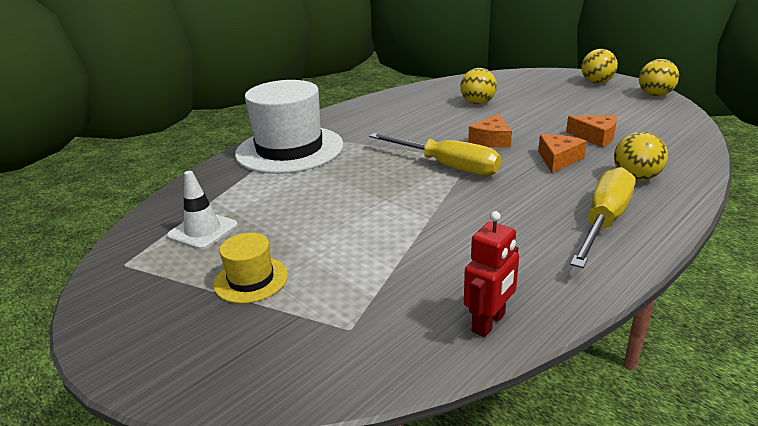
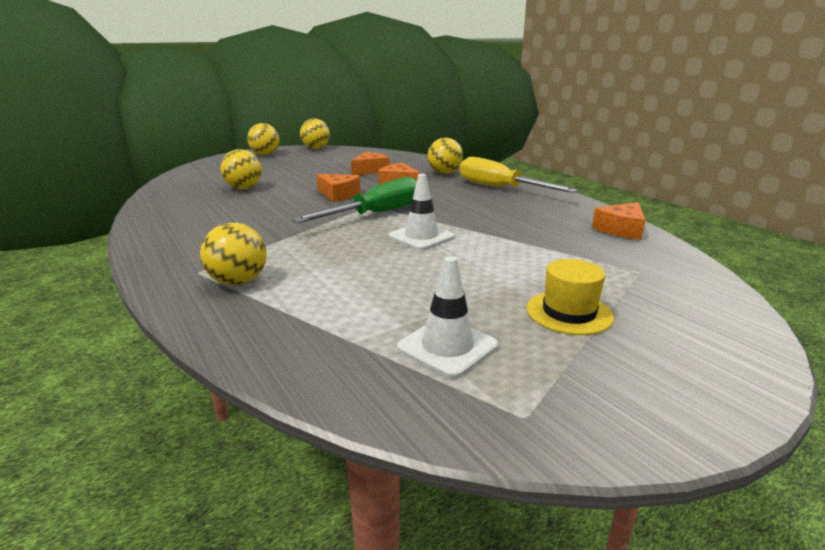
camera: 80 degrees left, 5 degrees down
(289, 149) = (238, 282): white hat -> yellow ball
(396, 195) = (421, 237): none -> white traffic cone
(447, 166) = (377, 214): yellow screwdriver -> green screwdriver
(489, 323) = (621, 229): red robot -> orange cheese

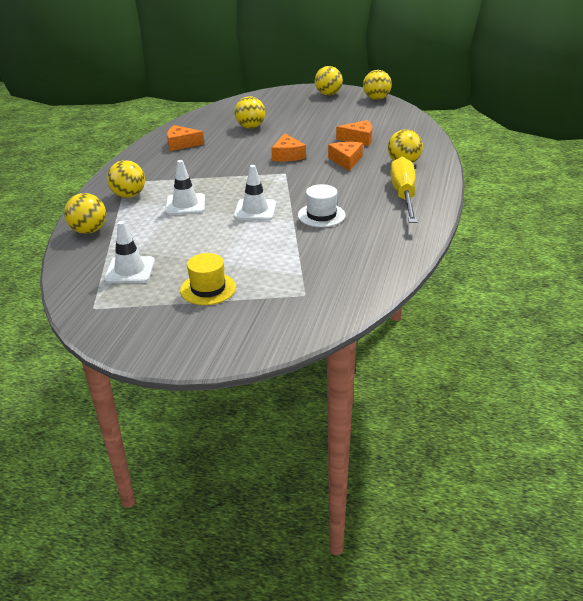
camera: 50 degrees right, 10 degrees up
(273, 339) = (89, 231): none -> yellow ball
(337, 261) = (185, 205): none -> white traffic cone
(377, 214) = (272, 182): green screwdriver -> none
(484, 219) = (321, 215): none -> white hat
(621, 229) = (382, 268): orange cheese -> orange cheese (181, 144)

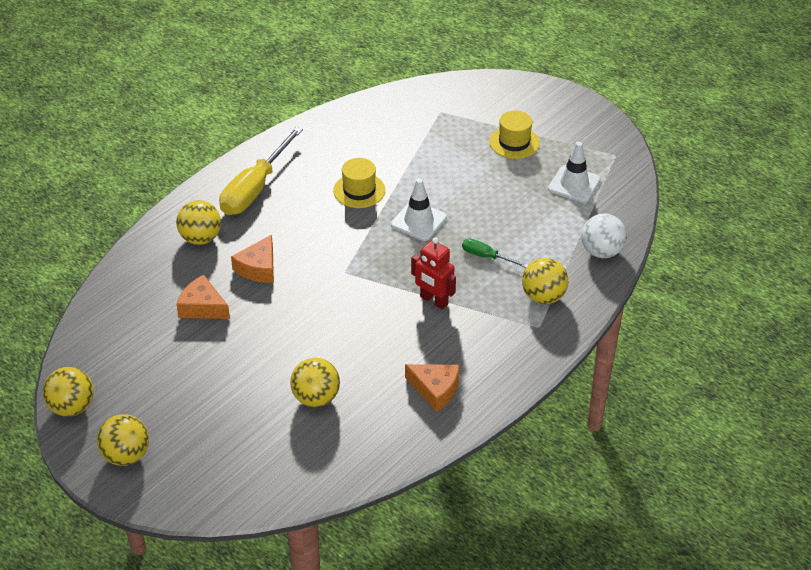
camera: 155 degrees left, 10 degrees up
(89, 231) = (601, 251): yellow ball -> white ball
(185, 205) = (486, 257): white traffic cone -> green screwdriver
(210, 175) = (433, 301): none -> red robot
(287, 155) = (317, 306): orange cheese -> none
(321, 215) = (359, 190): white hat -> yellow hat

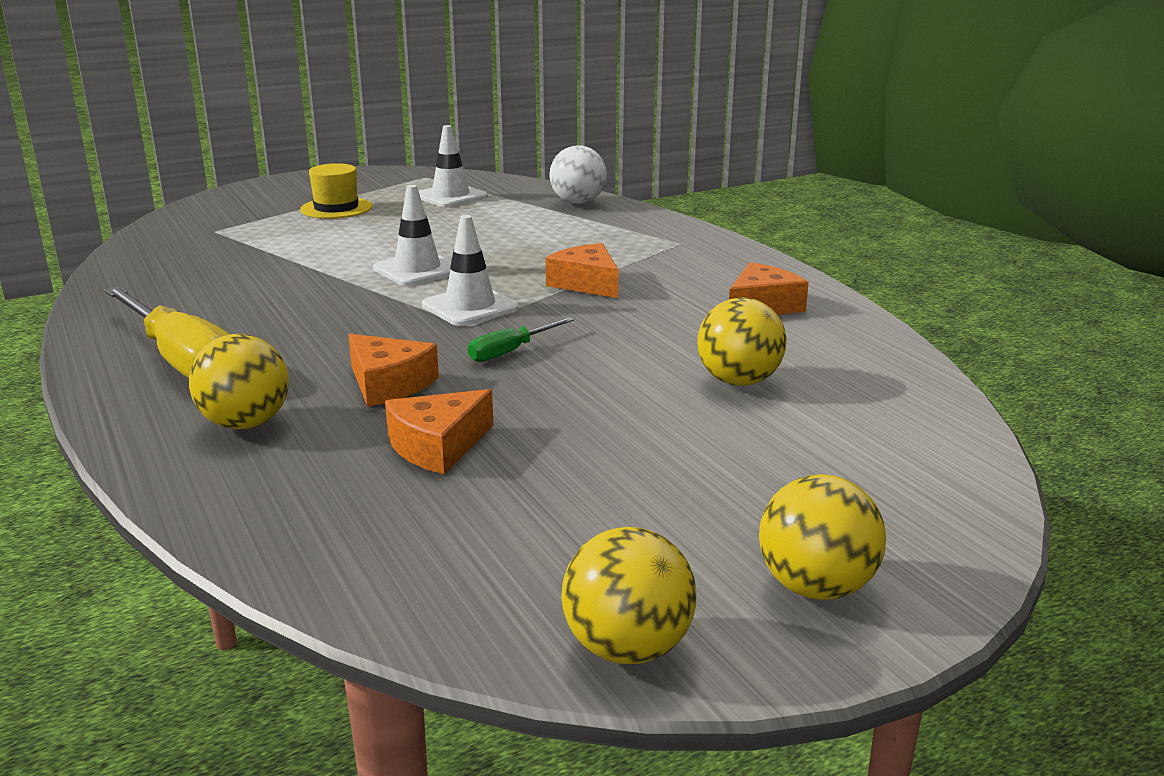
camera: 70 degrees left, 20 degrees down
(359, 190) = (302, 293): yellow hat -> none
(371, 263) = (470, 307): none -> white traffic cone
(433, 301) = (586, 283): red robot -> orange cheese
(486, 257) = (530, 248): green screwdriver -> green screwdriver (510, 352)
(543, 297) = (629, 234): yellow ball -> none

